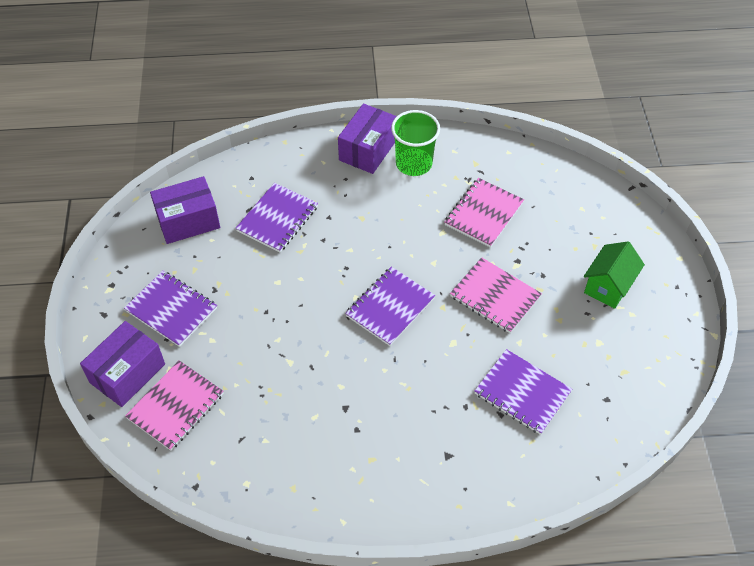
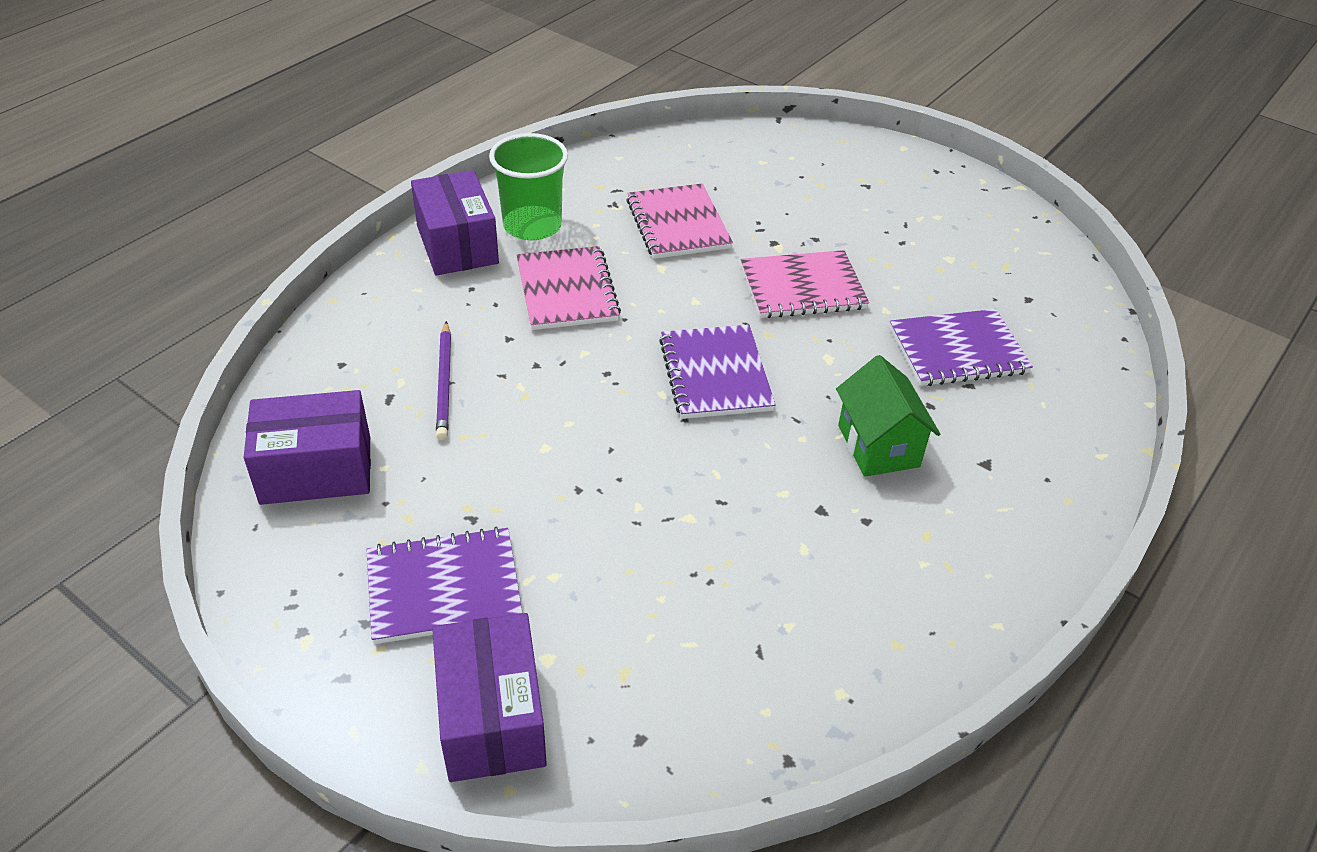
camera: 50 degrees left, 10 degrees down
(176, 406) = (621, 693): pink notebook -> pink notebook (567, 291)
(188, 221) = (316, 470): purple box -> purple box turned 60 degrees clockwise
(277, 219) = (445, 383): purple notebook -> purple pencil
(608, 286) = (884, 208): green house -> green house (878, 446)

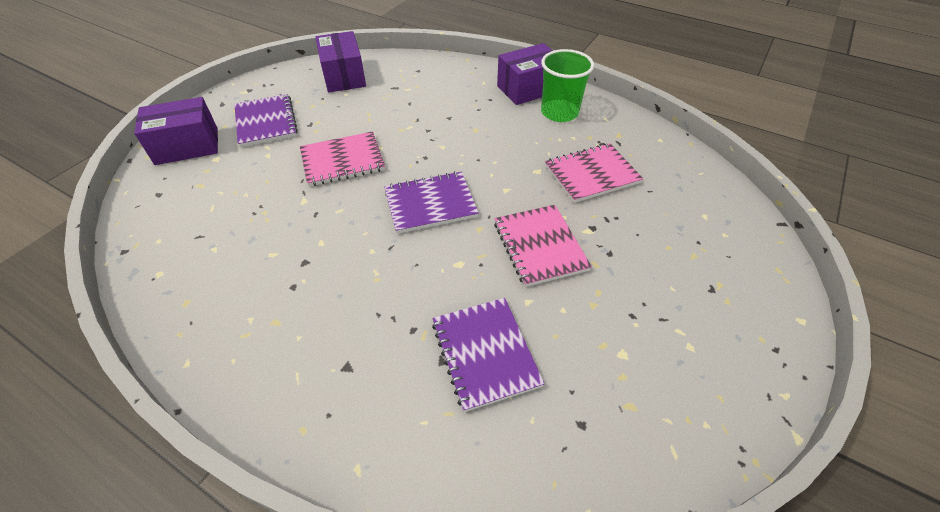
camera: 85 degrees right, 5 degrees up
(445, 383) = (408, 102): purple pencil -> none
(567, 291) = (498, 133): pink notebook -> pink notebook (342, 161)
(878, 446) = (365, 294): green house -> none

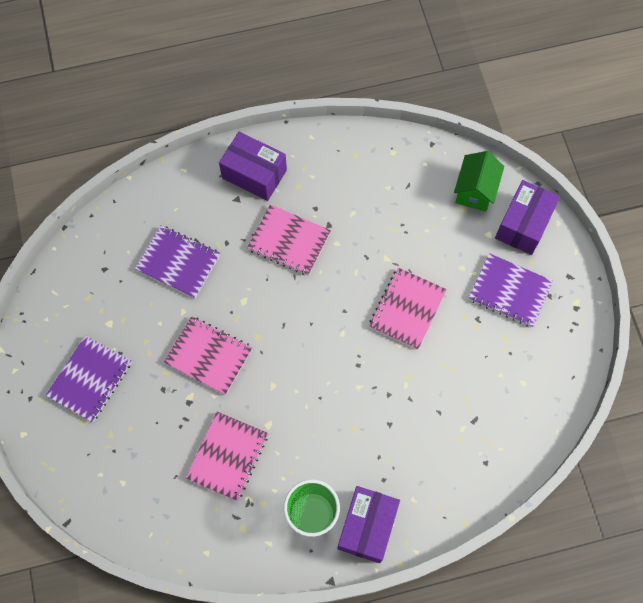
camera: 135 degrees right, 20 degrees up
(169, 190) = (475, 191): none -> green house
(344, 76) = (532, 394): purple box -> purple box (254, 174)
(355, 278) = (289, 241): none -> pink notebook
(430, 204) = (307, 328): purple notebook -> purple notebook (90, 379)

